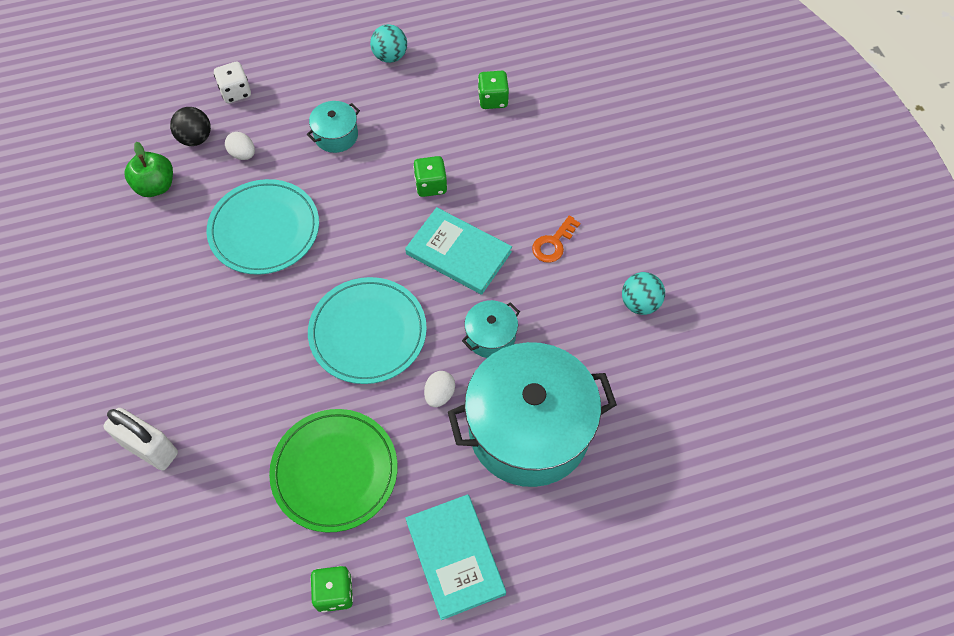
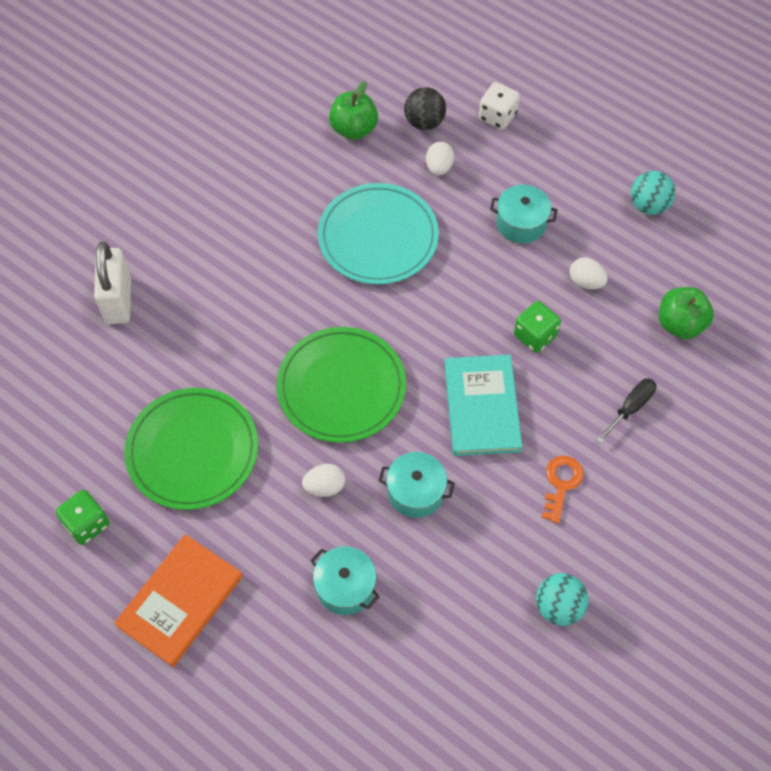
camera: 55 degrees right, 0 degrees up
(368, 332) = (341, 387): turquoise plate -> green plate
(416, 129) = (586, 282): none -> white egg
(455, 557) = (180, 601): turquoise book -> orange book
(493, 99) = (680, 324): green dice -> green apple
(529, 430) = (345, 587): turquoise pot -> turquoise pot, size x0.43
(530, 167) = (630, 408): none -> black screwdriver
(553, 243) = (561, 484): orange key -> orange key turned 105 degrees clockwise

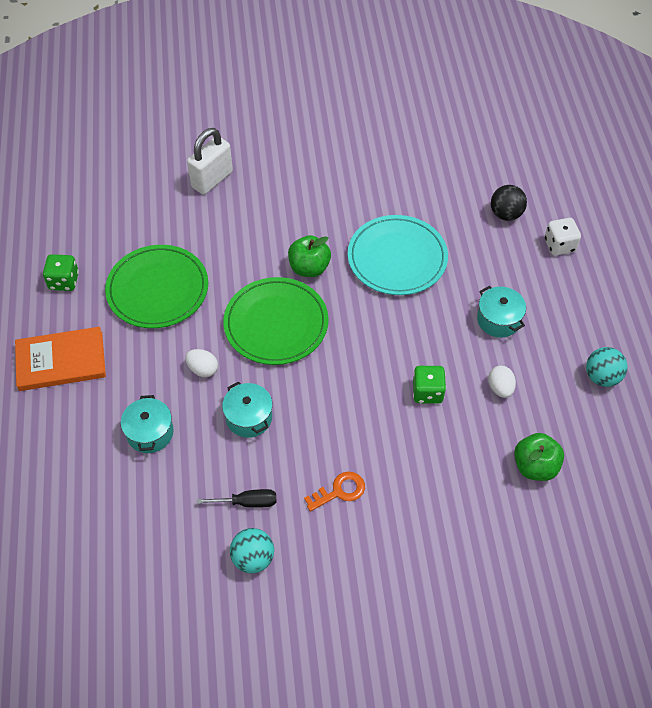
camera: 45 degrees right, 5 degrees down
(354, 129) = (455, 186): green apple -> green apple (309, 268)
(439, 167) = (484, 247): white egg -> none
(482, 407) = (344, 405): turquoise book -> none
(630, 408) = (438, 487): black screwdriver -> black screwdriver (247, 502)

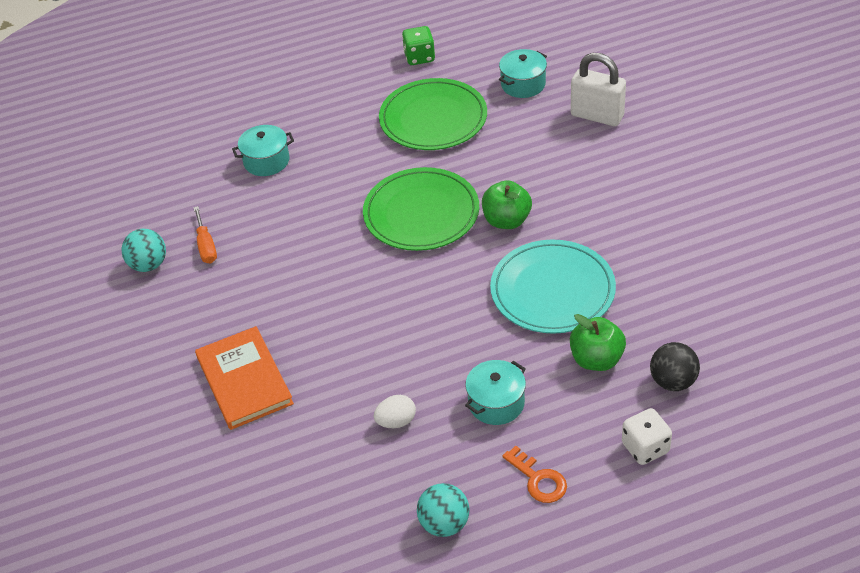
camera: 80 degrees right, 10 degrees down
(61, 361) = (328, 83): orange book -> orange book (244, 380)
(203, 369) = (347, 176): white egg -> none
(247, 502) = (206, 246): black screwdriver -> orange screwdriver
(249, 417) = (300, 223): turquoise pot -> turquoise pot (523, 84)
(339, 491) = (232, 310): orange key -> orange key (538, 479)
(427, 392) = (371, 356): green dice -> none
(535, 466) = (297, 472): green apple -> green apple (596, 359)

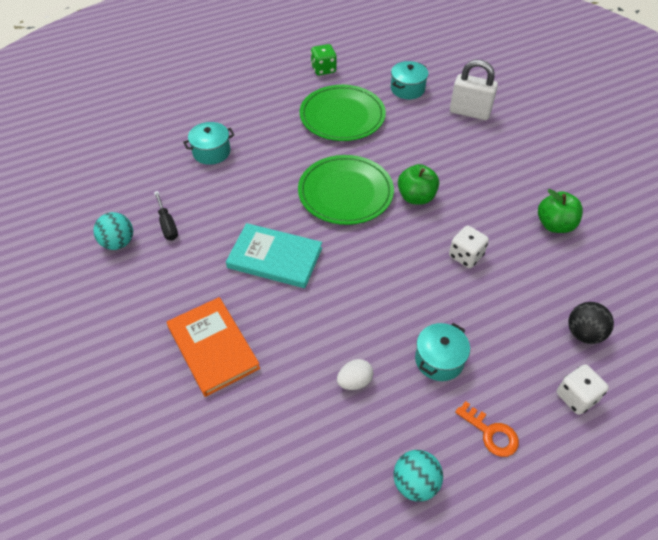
camera: 10 degrees left, 5 degrees up
(206, 246) = (167, 225): orange screwdriver -> black screwdriver
(326, 286) = (275, 258): none -> turquoise book
(552, 291) = (465, 256): turquoise plate -> white dice
(596, 359) = (515, 316): green apple -> green apple (555, 225)

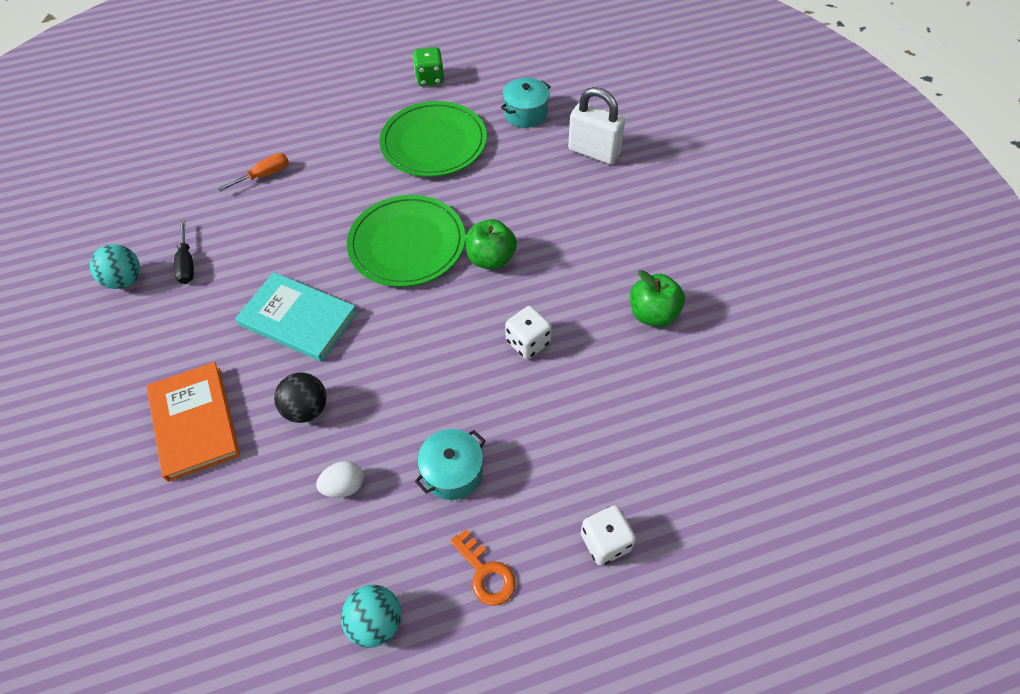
camera: 10 degrees right, 5 degrees up
(211, 152) = (264, 175): turquoise pot -> orange screwdriver
(584, 333) = (642, 461): black ball -> black ball (306, 409)

